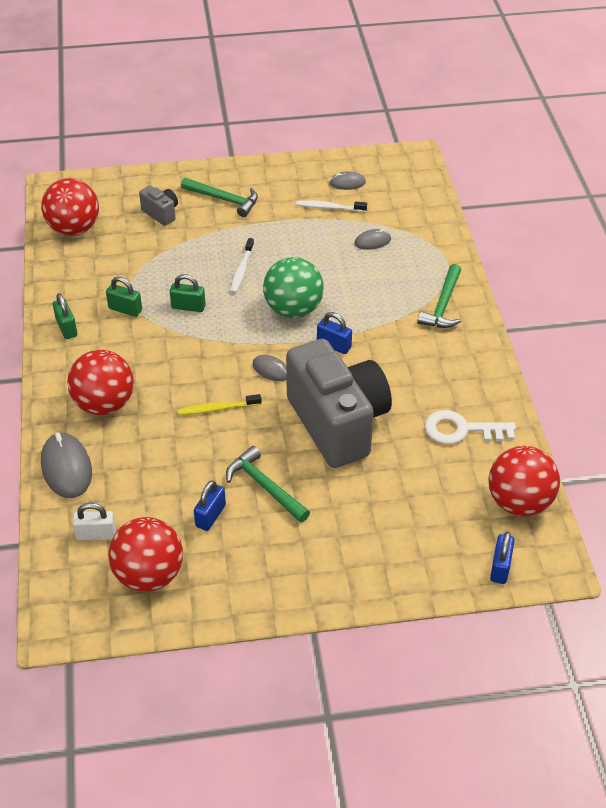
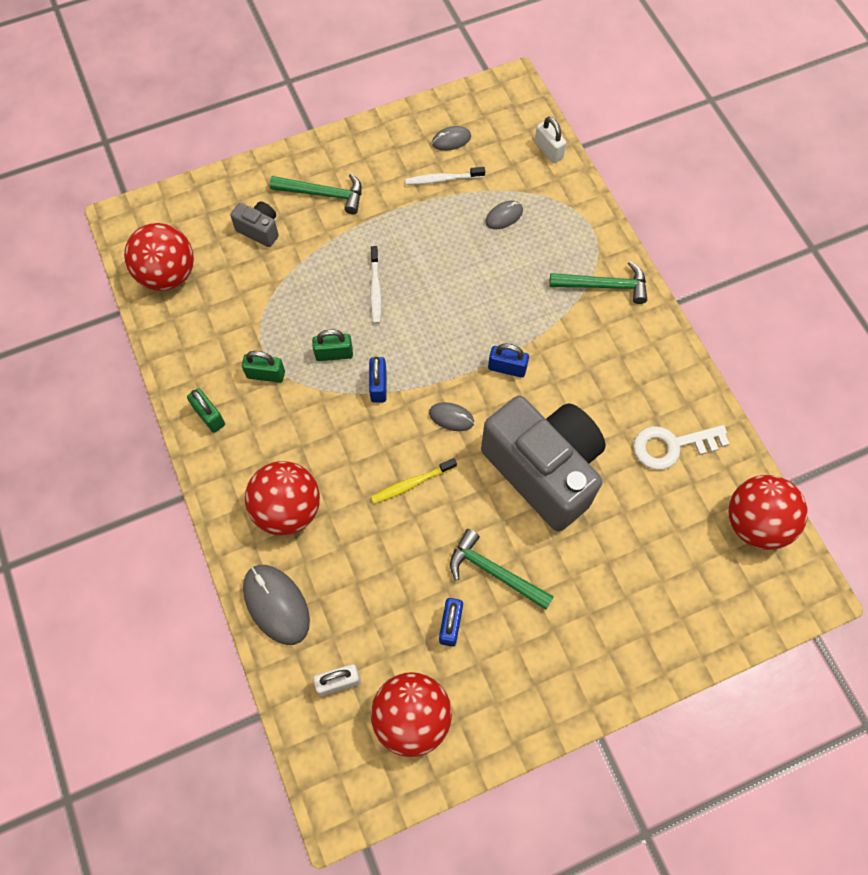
camera: 15 degrees left, 20 degrees up
(293, 309) = (449, 330): green ball -> none
(429, 204) = (548, 150): none -> white padlock
(443, 305) = (604, 286): green hammer -> green hammer turned 90 degrees counterclockwise
(500, 567) = (760, 608): blue padlock -> blue padlock (378, 386)

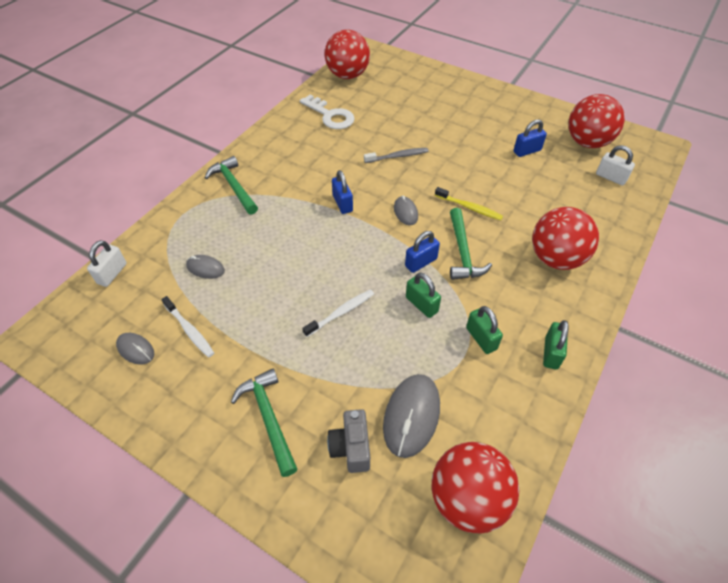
camera: 125 degrees left, 15 degrees down
(276, 604) = (612, 227): grey mouse -> grey mouse (411, 416)
(494, 572) = (479, 148): green hammer -> green hammer (462, 252)
(543, 470) = (398, 156): grey camera -> grey toothbrush

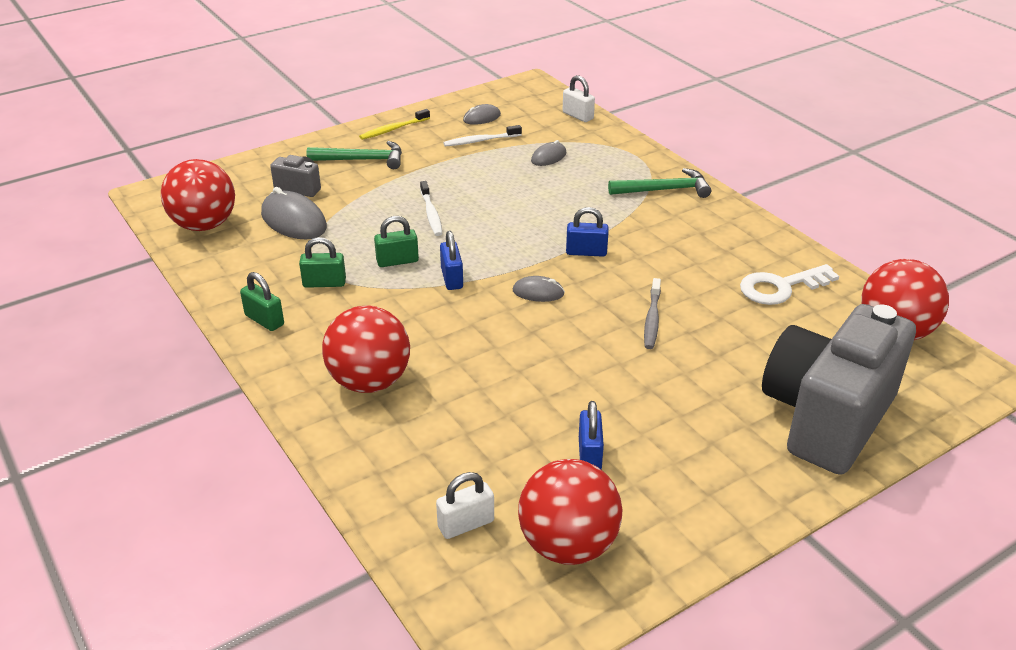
camera: 115 degrees right, 15 degrees down
(434, 87) = (826, 418): none -> grey camera
(462, 252) = (441, 312): green hammer -> none
(469, 207) = (509, 346): yellow toothbrush -> yellow toothbrush (393, 129)

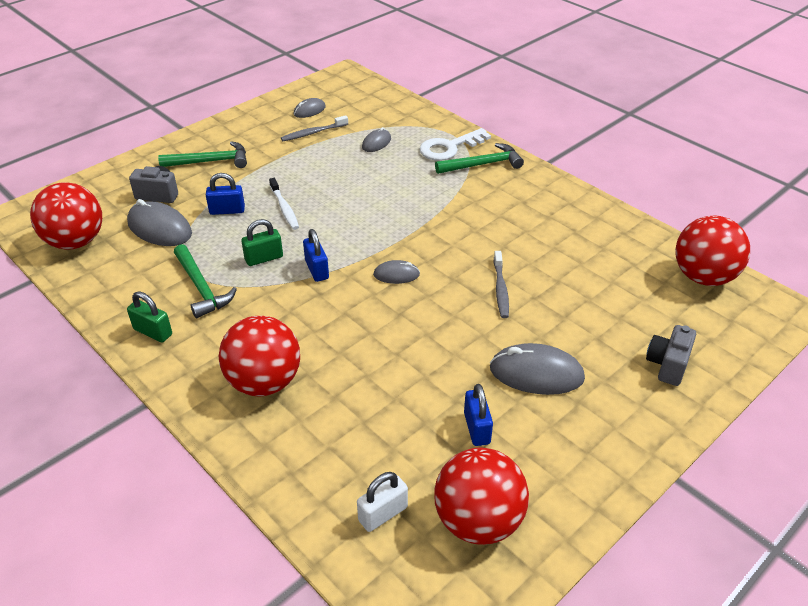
camera: 10 degrees left, 5 degrees up
(324, 283) = (201, 288): green padlock -> green hammer
(393, 129) = (232, 129): yellow toothbrush -> none
(480, 141) = (313, 133): white toothbrush -> grey toothbrush
(578, 116) = (393, 101): white padlock -> none
(586, 252) = (429, 231): blue padlock -> blue padlock (227, 210)
(671, 408) = (536, 373): none -> grey mouse
(780, 287) = (601, 246): white key -> white key (449, 147)
(826, 418) = (667, 365): grey camera -> grey camera, size x0.41

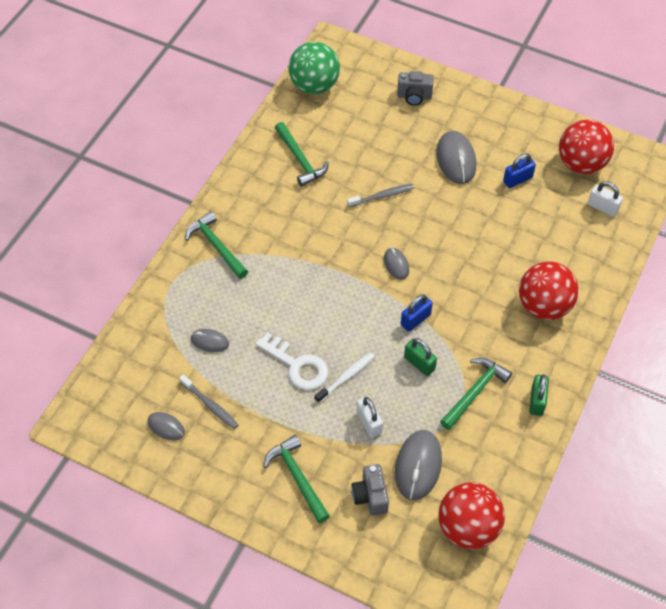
camera: 110 degrees left, 15 degrees up
(227, 210) = (369, 422): blue padlock -> white padlock
(449, 147) = (196, 279): white key -> white key (297, 365)
(580, 239) = (300, 160): none -> green hammer
(703, 277) = (314, 85): red ball -> green ball

